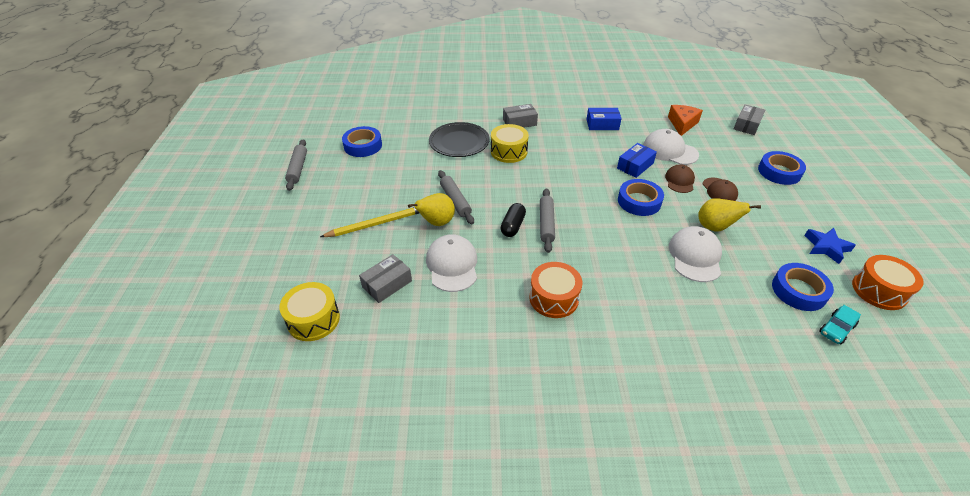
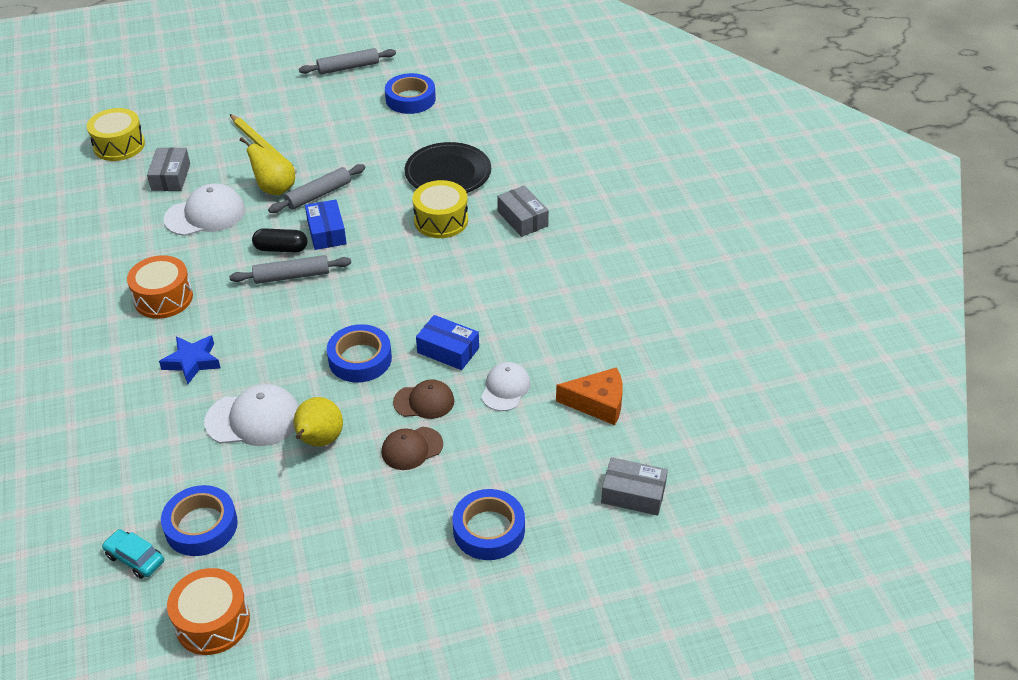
camera: 75 degrees right, 0 degrees up
(387, 284) = (171, 177): grey box -> grey box turned 60 degrees clockwise
(602, 124) = (553, 306): blue box -> blue box (326, 232)
(669, 150) = (505, 388): white cap -> white cap, size x0.65
(826, 247) = (299, 570): blue star -> blue star (192, 362)

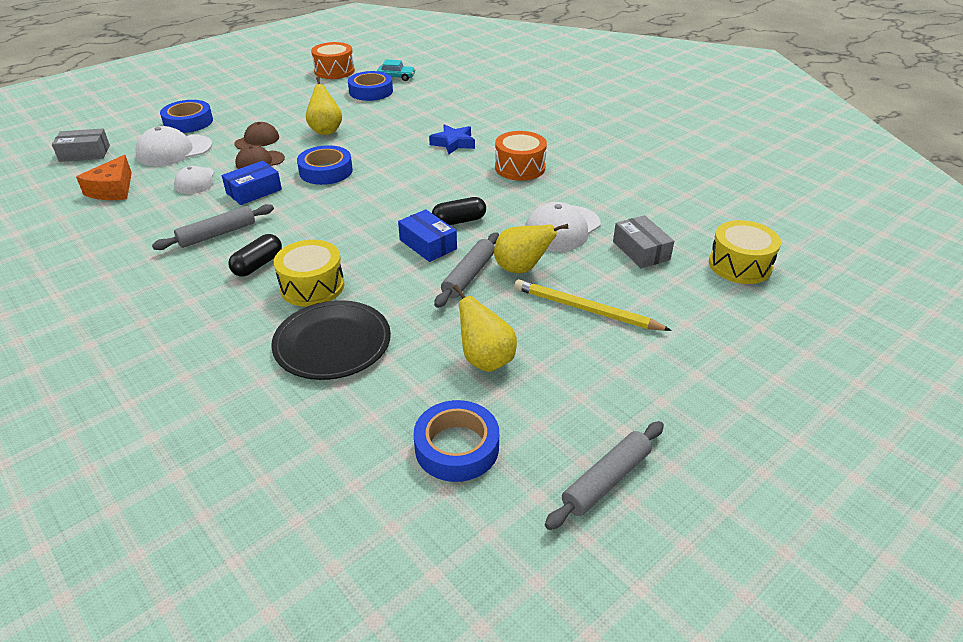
camera: 155 degrees right, 5 degrees down
(253, 419) = (380, 130): white cap -> white cap (174, 151)
(292, 276) = (429, 205): grey rolling pin -> grey rolling pin (217, 234)
(358, 135) = (485, 360): none -> yellow pear
(448, 350) = (254, 191): blue box -> blue box turned 45 degrees counterclockwise
(475, 254) = (258, 265): none -> black capsule
(522, 219) = (214, 313): grey box -> none
(597, 403) = (113, 189): orange cheese -> orange cheese turned 60 degrees counterclockwise

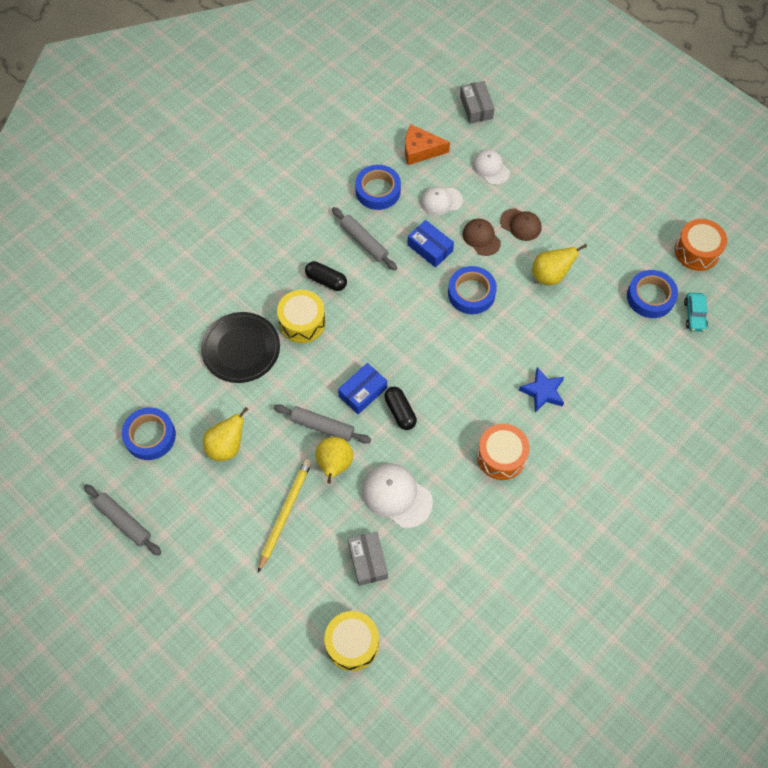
camera: 85 degrees right, 25 degrees up
(174, 151) = (490, 168): white cap -> white cap, size x0.65
(188, 122) = (547, 160): blue tape -> blue tape (378, 191)
(641, 251) = (368, 561): grey box -> grey box turned 75 degrees counterclockwise

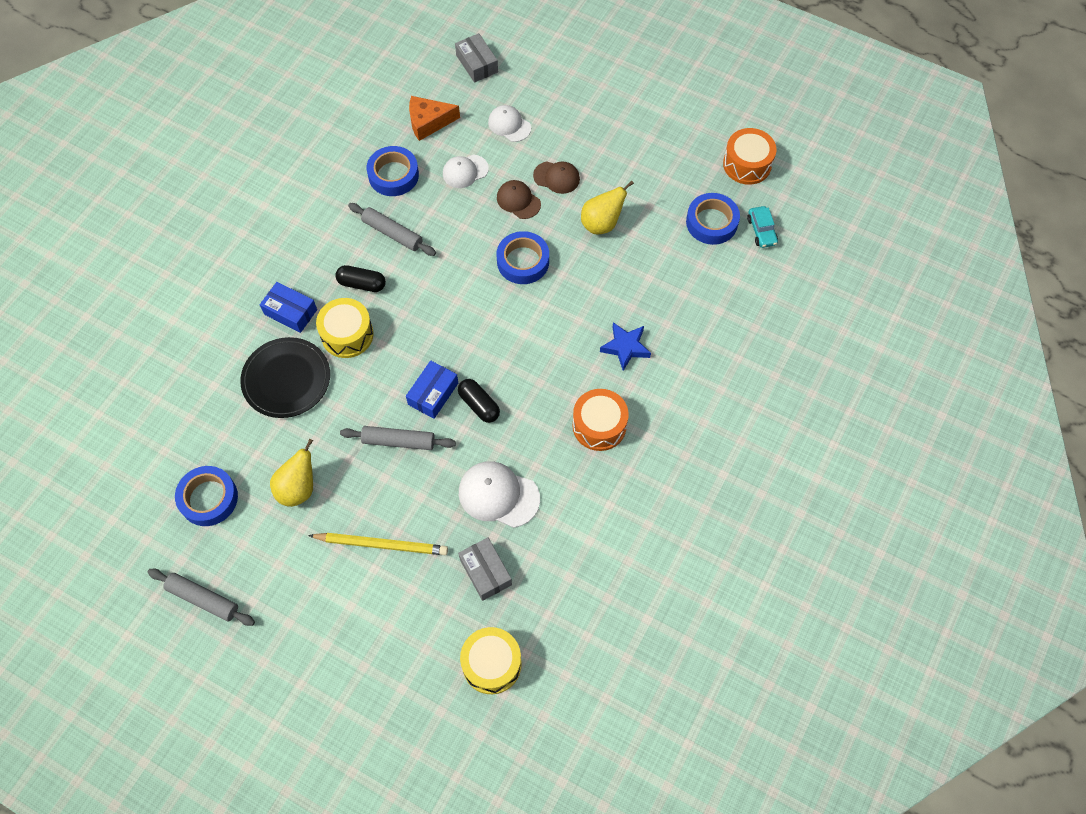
camera: 15 degrees left, 0 degrees up
(285, 513) = (381, 544): yellow pencil -> yellow pencil turned 90 degrees clockwise
(334, 465) = (422, 479): yellow pear -> none
(430, 248) = (466, 224): blue box -> blue box (290, 312)

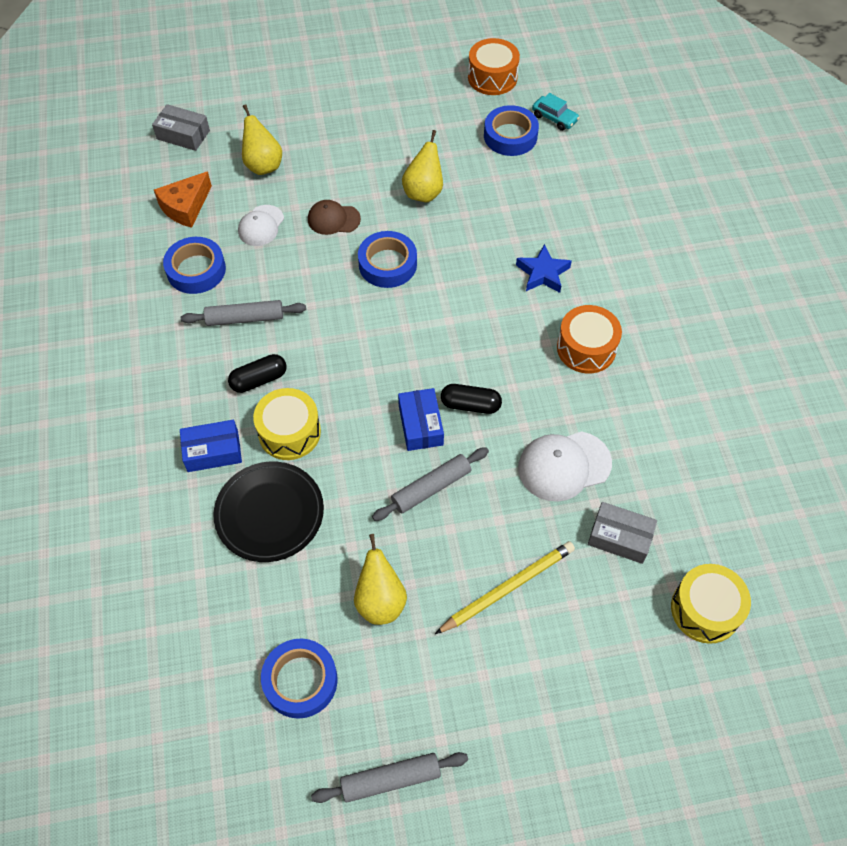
camera: 40 degrees left, 5 degrees down
(509, 125) = (263, 165): white cap -> yellow pear
(556, 177) = (348, 181): brown cap -> none

